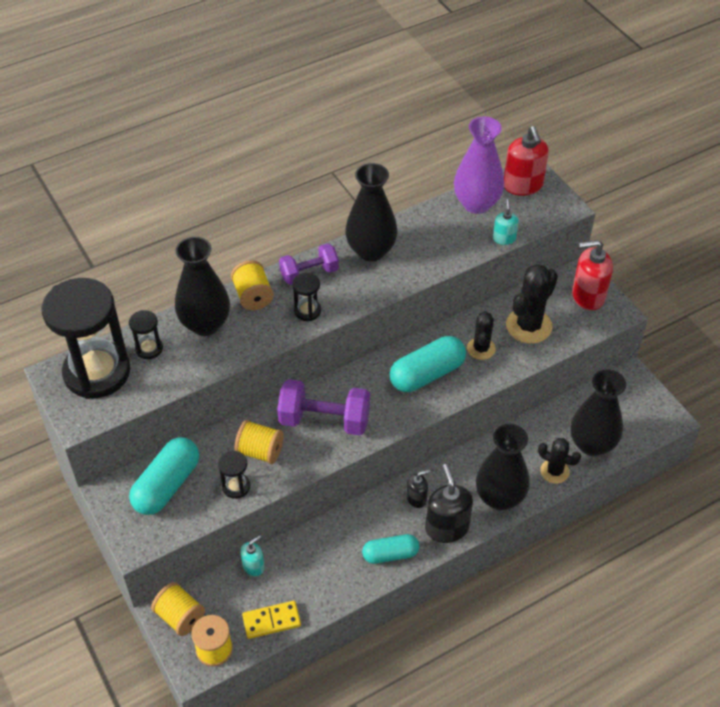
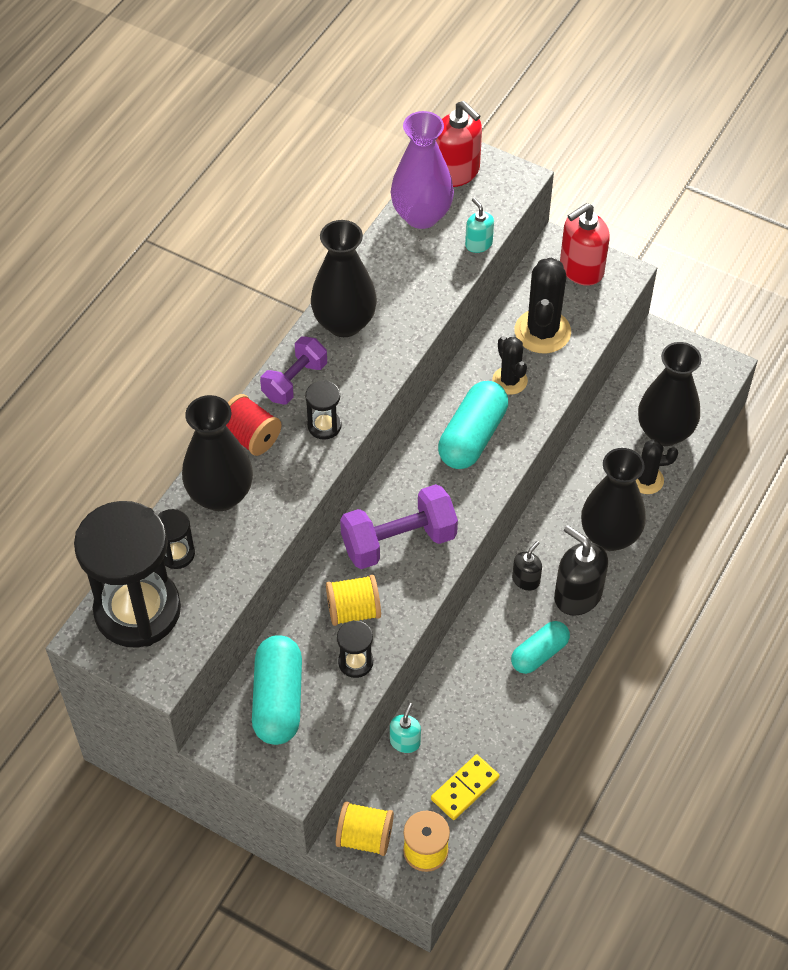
camera: 30 degrees left, 5 degrees up
(253, 296) = (250, 437): yellow spool -> red spool

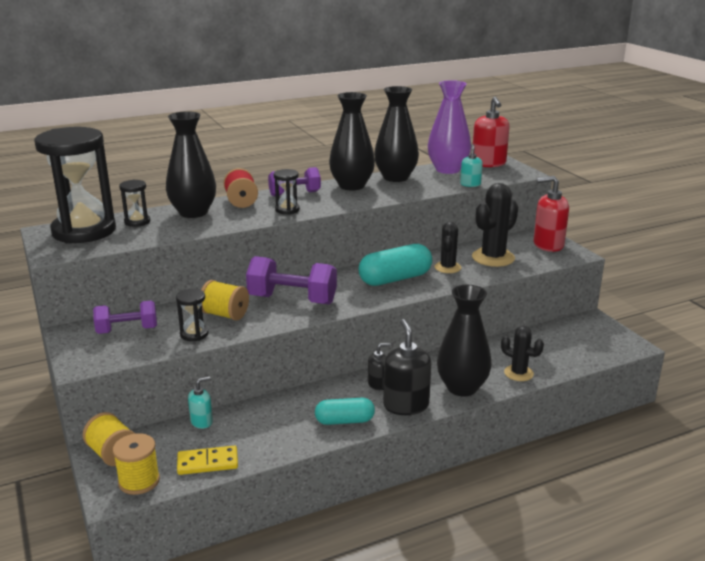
camera: 35 degrees right, 30 degrees down
(278, 700) = (127, 330): turquoise capsule -> purple dumbbell
(664, 432) = (556, 358): black vase -> black vase (395, 177)

